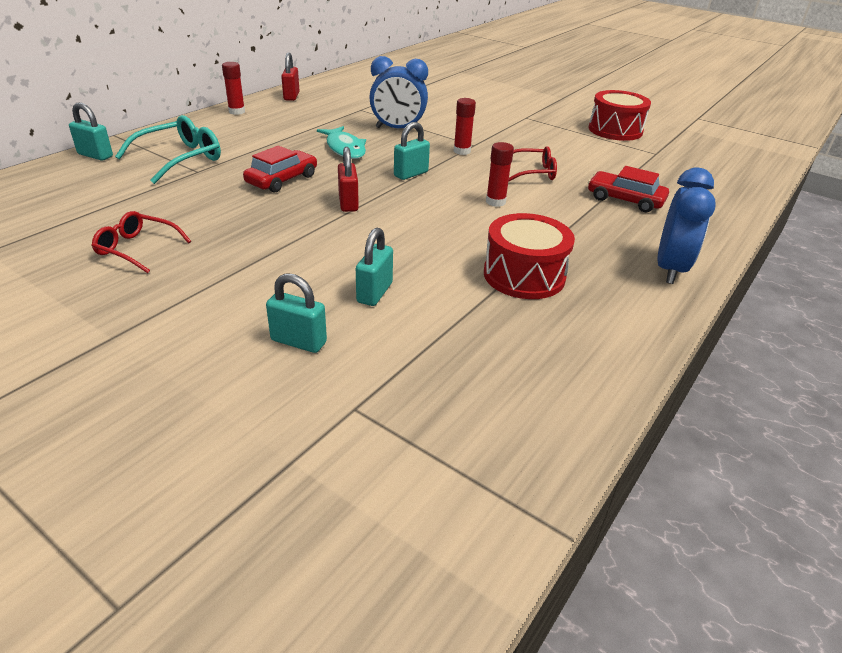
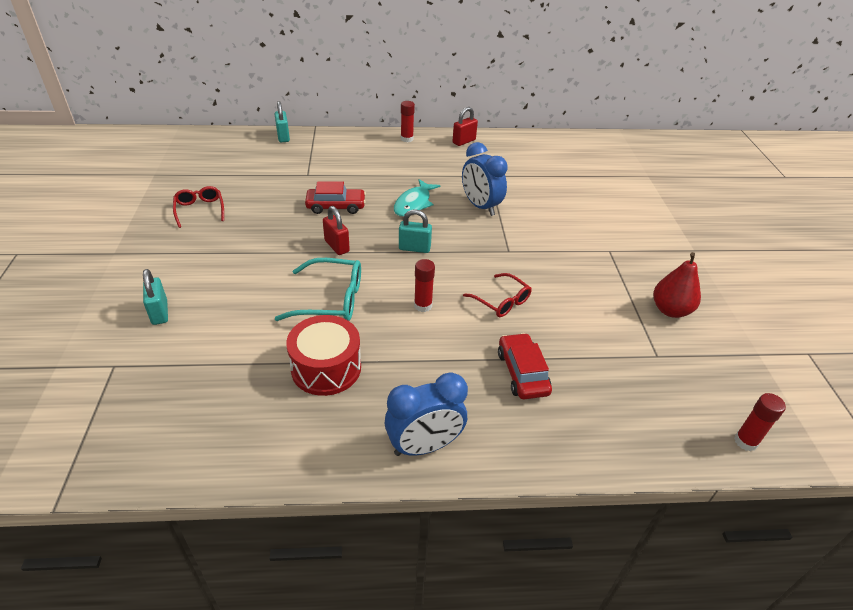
camera: 50 degrees right, 5 degrees up
(180, 158) = (315, 161): turquoise glasses -> turquoise glasses (331, 300)
(348, 203) = (337, 246): red padlock -> red padlock turned 75 degrees counterclockwise
(374, 293) = (236, 313): turquoise padlock -> none
(462, 151) = (487, 251): red glue stick -> red glue stick (745, 441)
(615, 130) = (670, 310): red drum -> red pear

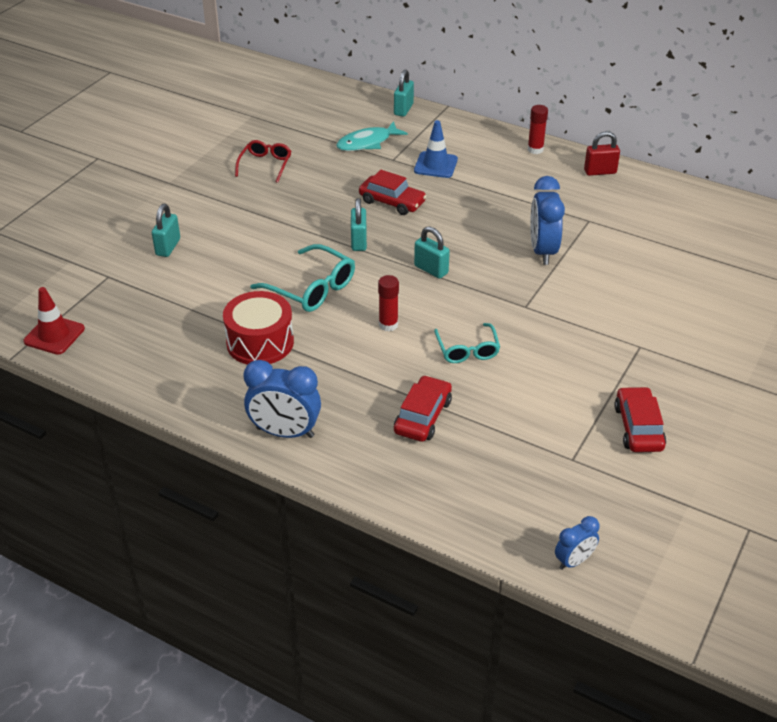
camera: 35 degrees right, 0 degrees up
(93, 457) = (54, 335): none -> red traffic cone
(337, 246) = (359, 241): red padlock -> turquoise padlock
(345, 169) = (435, 165): none -> blue traffic cone
(414, 203) = (473, 224): turquoise fish -> turquoise fish (367, 143)
(501, 301) = (467, 350): red glasses -> turquoise glasses
(670, 310) = (638, 427): red pear -> red car
(745, 441) = (574, 561): red glue stick -> blue clock

